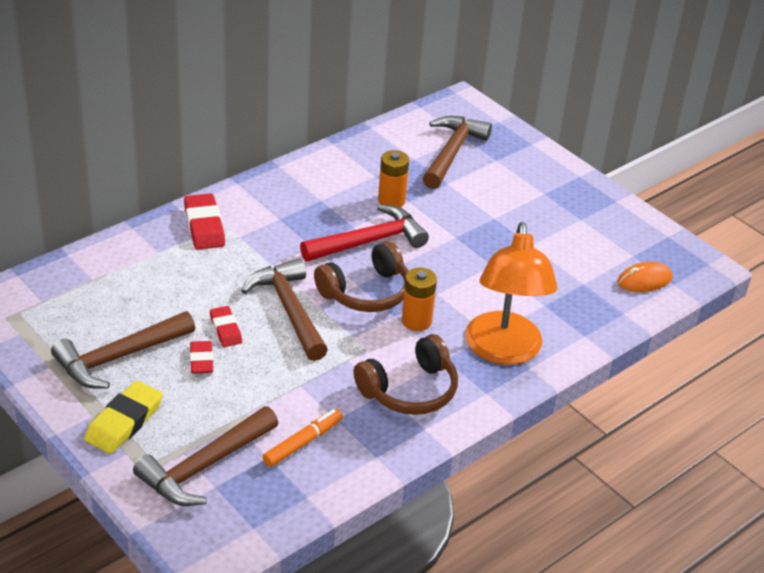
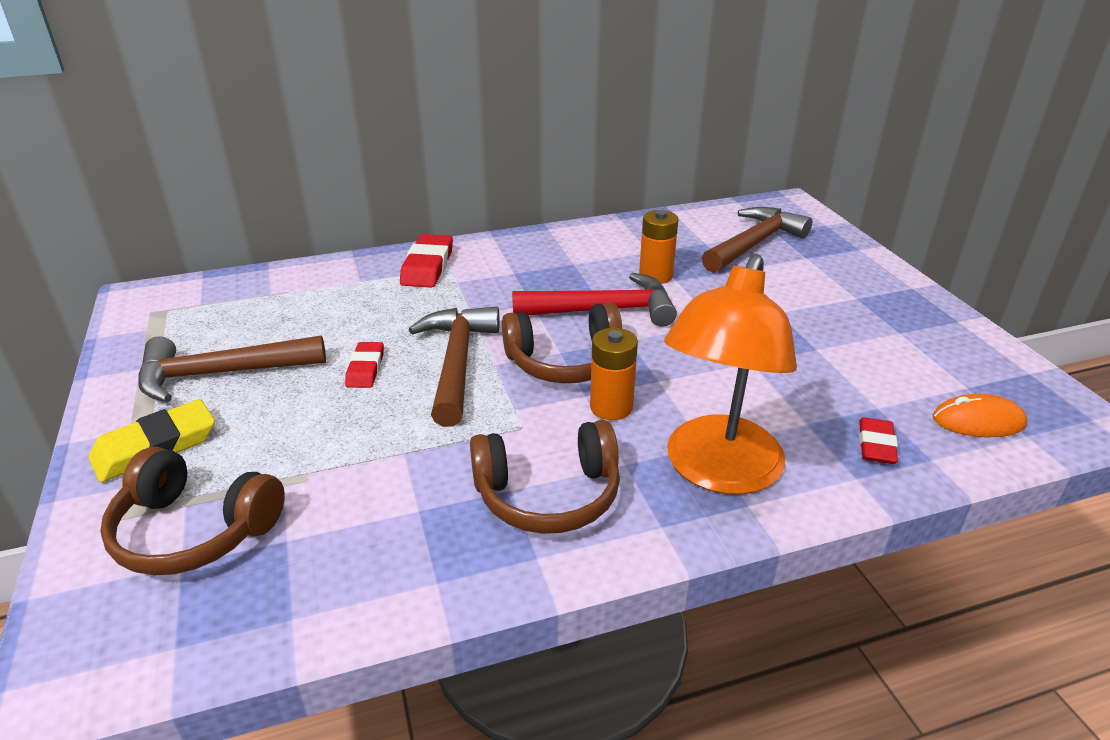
camera: 25 degrees right, 5 degrees down
(201, 360) = (308, 396): red eraser -> red eraser (876, 445)
(204, 466) = (194, 530): brown hammer -> brown headphones
(303, 442) = (348, 532): orange marker -> none

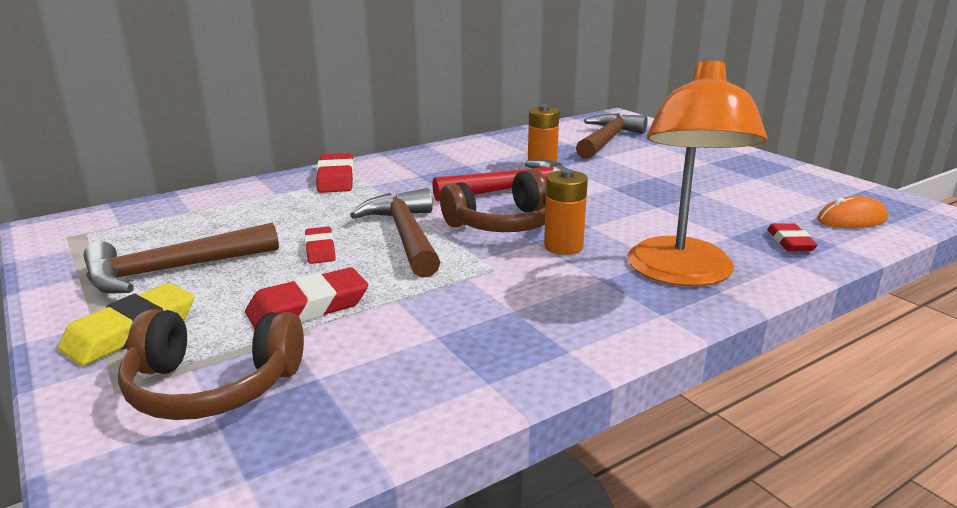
camera: 15 degrees left, 10 degrees down
(319, 447) = (308, 307): none -> red eraser
(548, 494) = (549, 308): brown headphones -> none

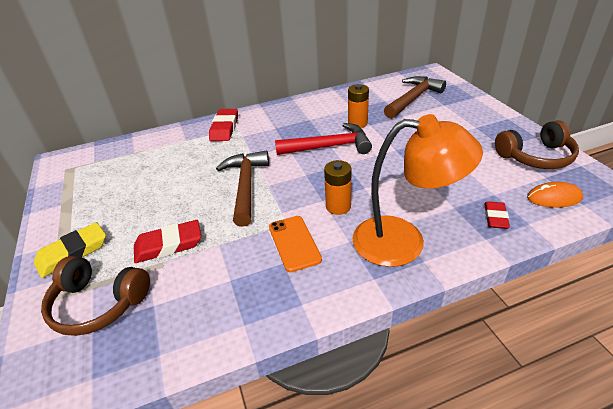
camera: 15 degrees right, 15 degrees up
(172, 270) = (108, 204): brown hammer -> none
(320, 249) = (193, 194): red eraser -> none
(503, 223) = (309, 180): brown headphones -> brown headphones (535, 157)
(518, 288) = (294, 243): none -> orange phone
(681, 274) = (404, 241): orange lamp -> orange lamp turned 105 degrees counterclockwise

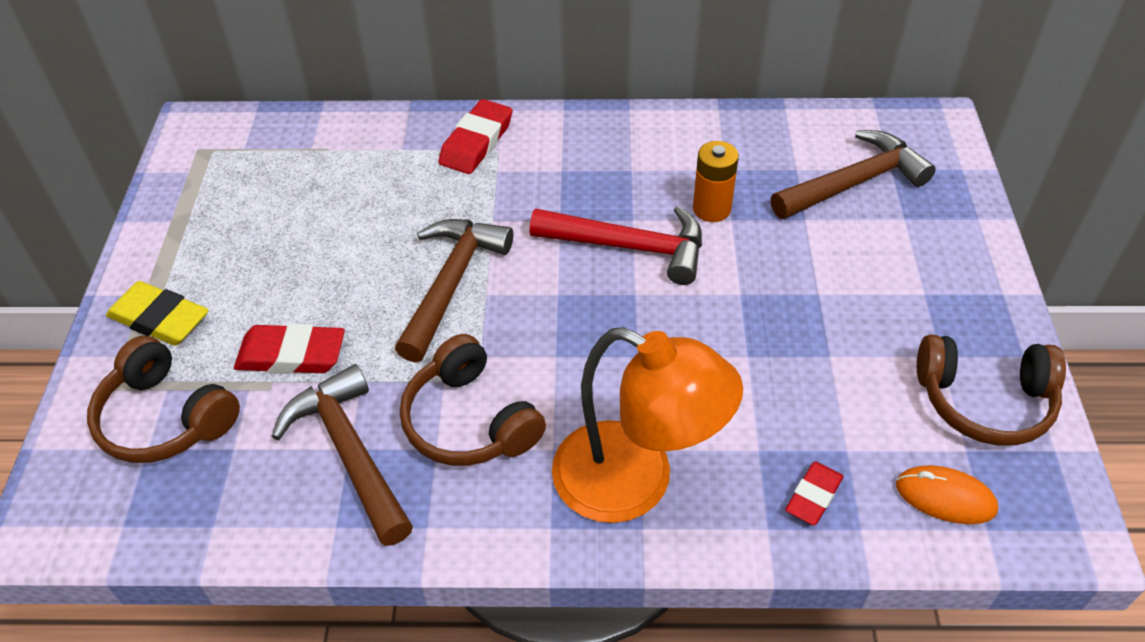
camera: 20 degrees right, 10 degrees up
(73, 253) = (160, 319): yellow eraser -> yellow eraser turned 45 degrees clockwise
(232, 282) = (350, 452): none -> brown hammer
(294, 243) = (470, 421): orange phone -> brown headphones
(338, 206) = (573, 378): orange battery -> none

